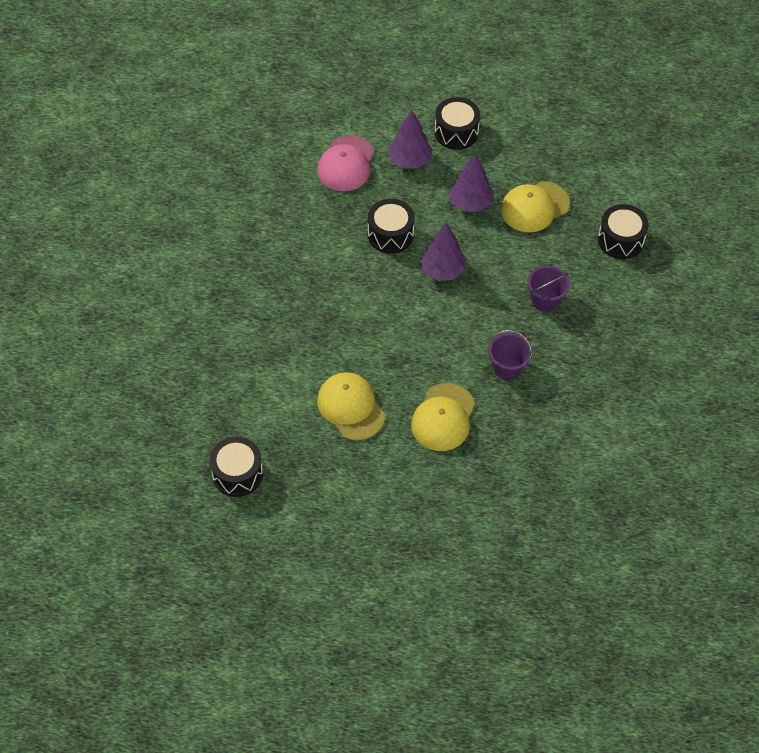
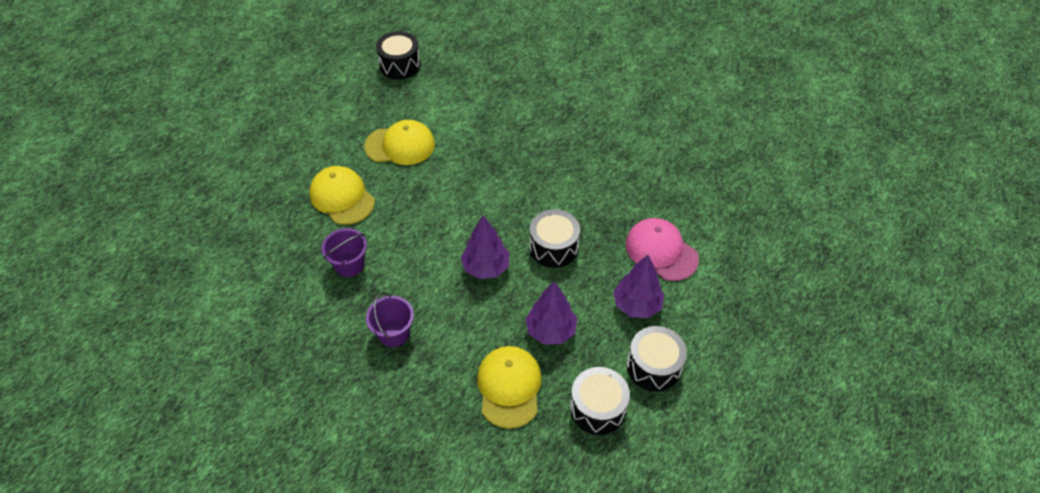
camera: 120 degrees right, 5 degrees down
(620, 240) = (412, 448): black drum -> black drum (597, 408)

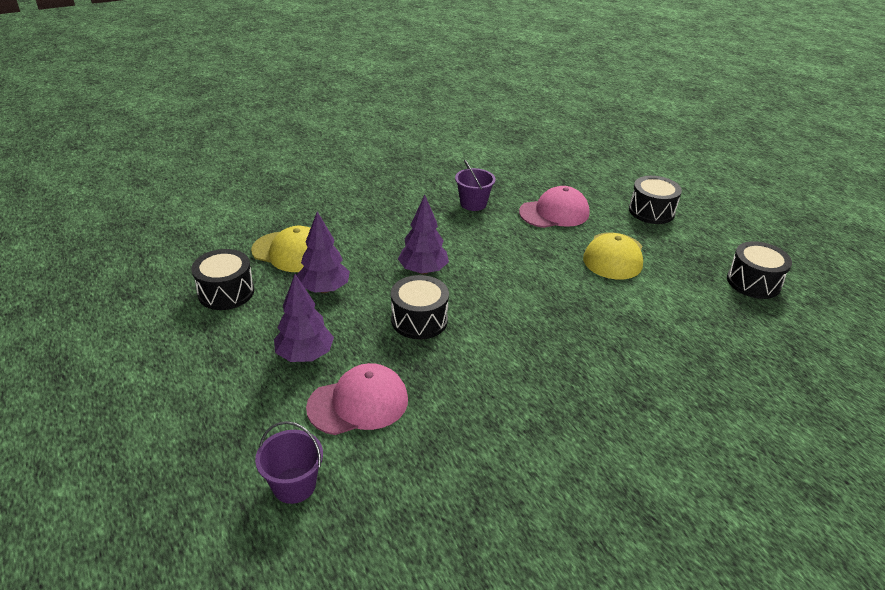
camera: 110 degrees right, 15 degrees down
(342, 197) = (554, 213): yellow cap -> pink cap
(394, 333) = (389, 210): purple bucket -> purple bucket (294, 485)
(653, 366) = (230, 341): black drum -> black drum (651, 211)

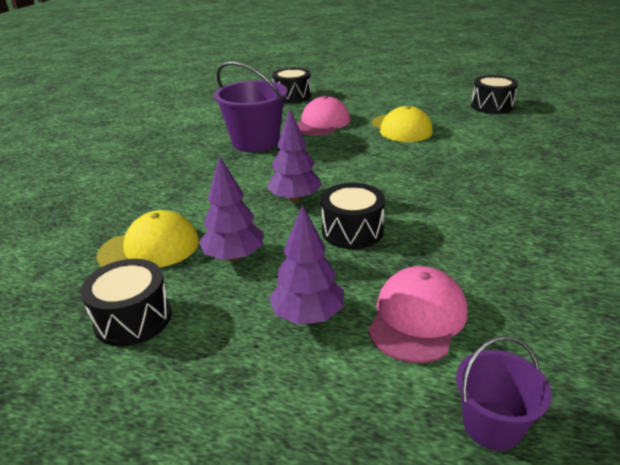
camera: 40 degrees left, 5 degrees down
(473, 203) = (255, 142): purple bucket -> purple bucket, size x1.76
(651, 211) = (377, 98): black drum -> black drum (292, 96)

